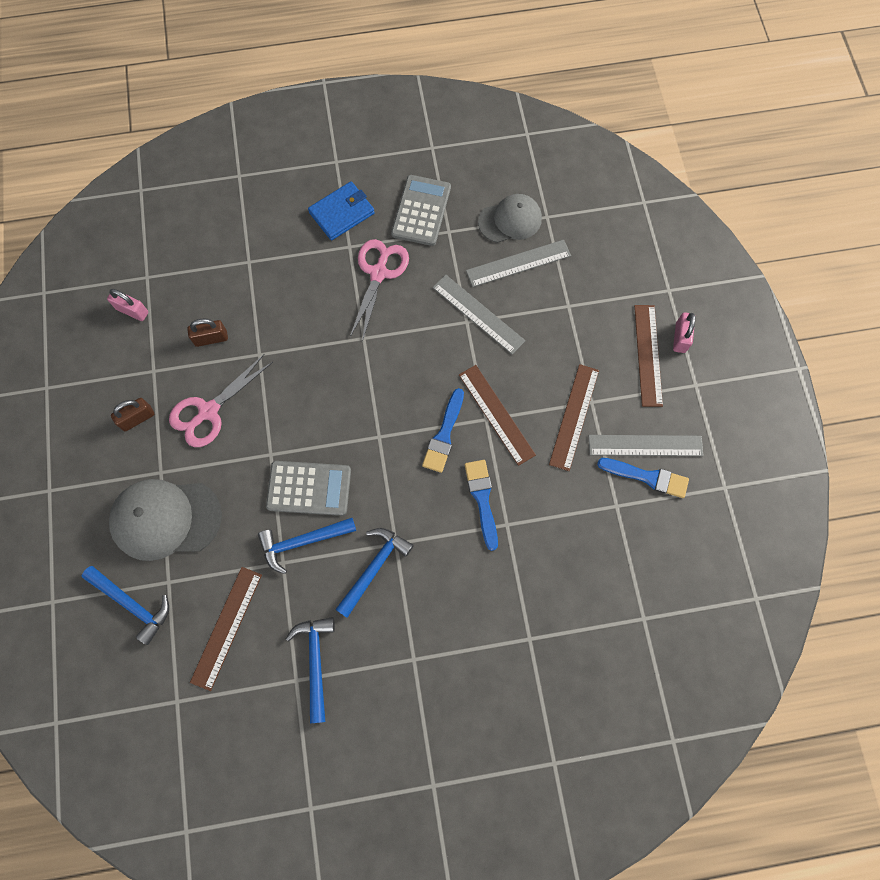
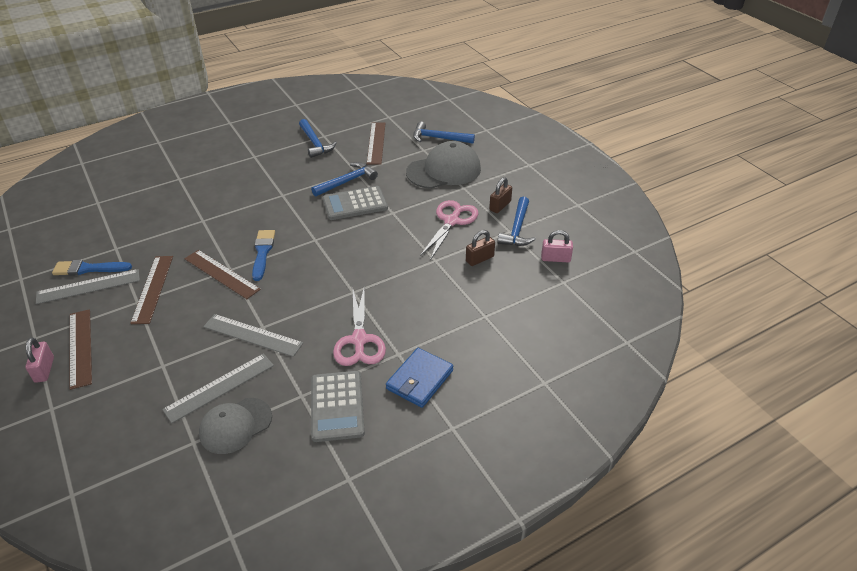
camera: 160 degrees right, 30 degrees down
(374, 568) = (293, 182): blue hammer -> blue hammer (517, 229)
(482, 499) = (224, 227): blue brush -> none

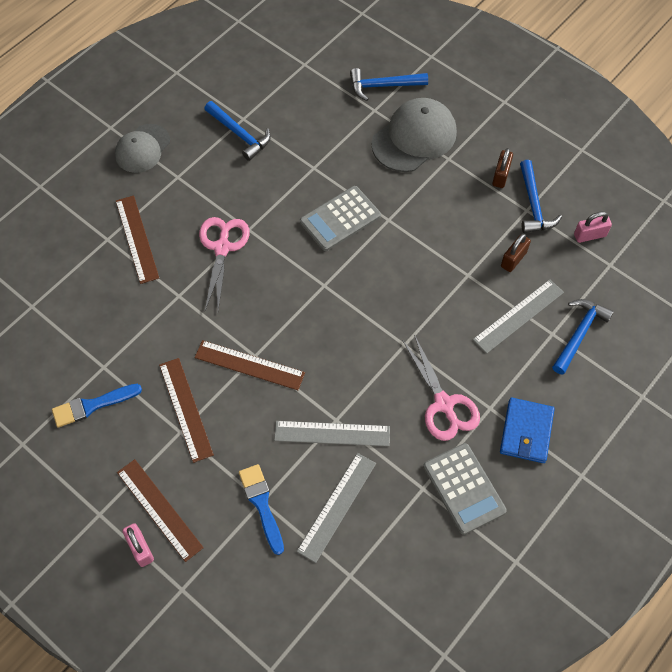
camera: 20 degrees left, 20 degrees up
(88, 286) = (110, 429): grey ruler -> grey ruler (518, 316)
(235, 425) = (379, 543): grey cap -> grey cap (142, 148)
(262, 252) = (277, 321): blue brush -> blue brush (261, 504)
(347, 182) = (312, 187): blue hammer -> blue hammer (579, 334)
(376, 143) = (313, 113): brown ruler -> brown ruler (137, 239)
(452, 221) = (459, 214): pink scissors -> pink scissors (222, 248)

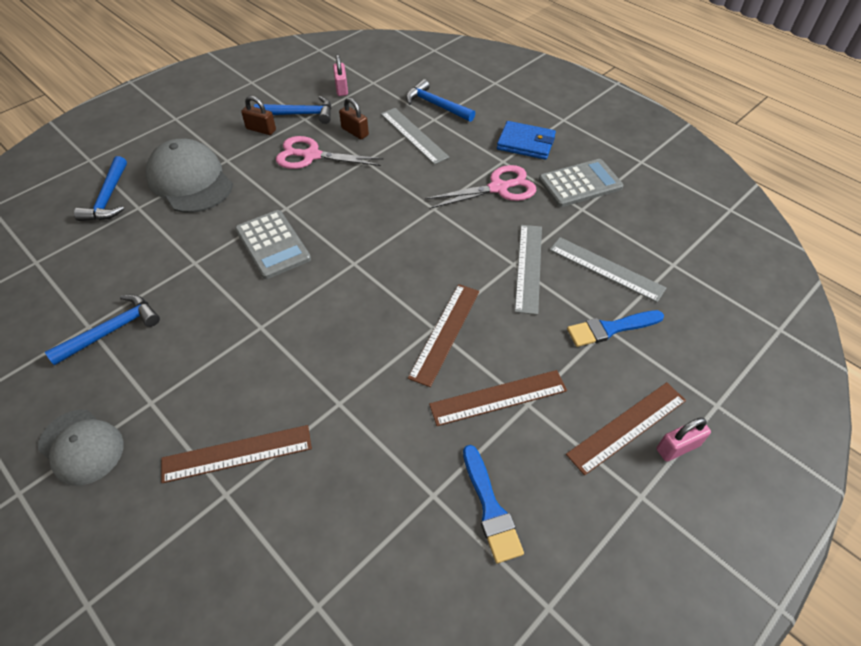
camera: 85 degrees left, 10 degrees down
(222, 248) = (279, 354): pink scissors -> pink scissors (311, 156)

